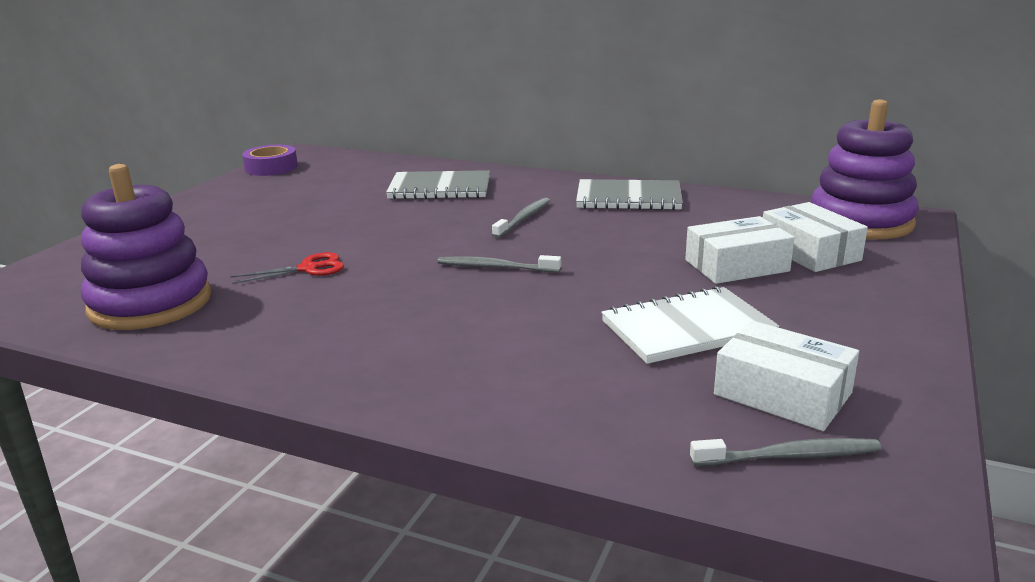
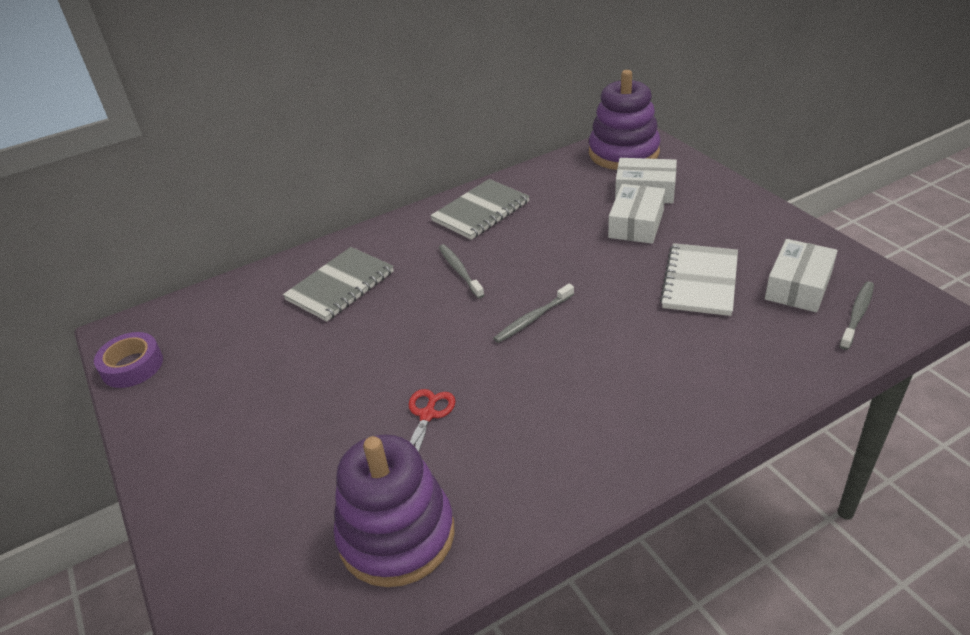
camera: 50 degrees left, 15 degrees up
(782, 394) = (798, 286): white box -> white box turned 45 degrees counterclockwise

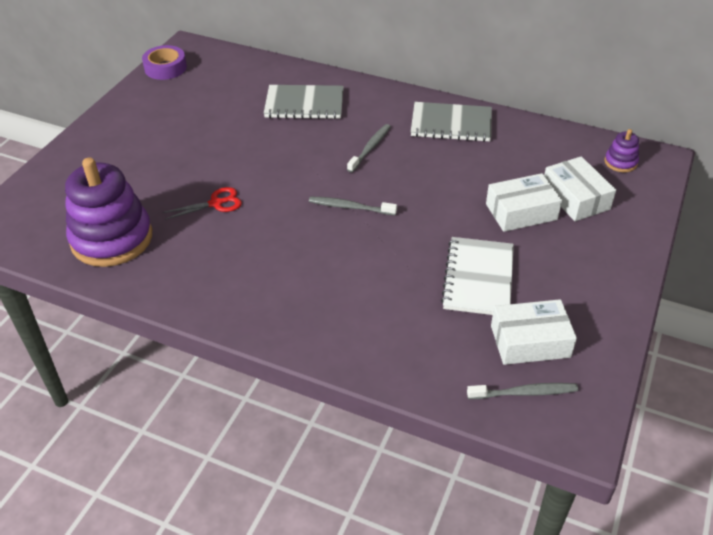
camera: 50 degrees right, 5 degrees up
(623, 153) = (620, 162): purple stacking toy -> purple stacking toy, size x0.44
(700, 281) = (478, 278): white notebook -> white notebook turned 60 degrees counterclockwise

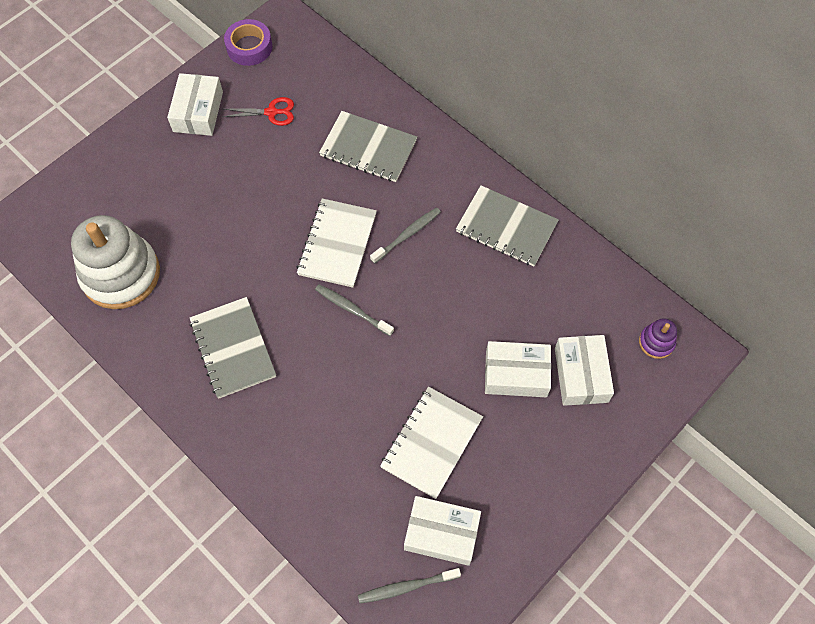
camera: 20 degrees right, 20 degrees up
(112, 239) = (121, 274): purple stacking toy -> white stacking toy
(137, 115) = (198, 112): none -> white box
(216, 203) = (229, 261): red scissors -> red scissors (271, 112)
(251, 262) = (233, 348): none -> grey notebook
(311, 168) = (337, 244): none -> white notebook
(524, 393) = (407, 587): grey toothbrush -> grey toothbrush turned 150 degrees clockwise

